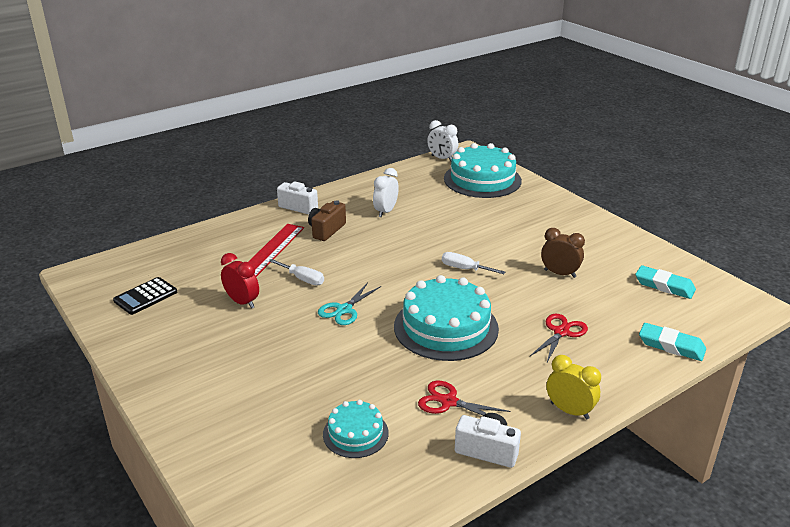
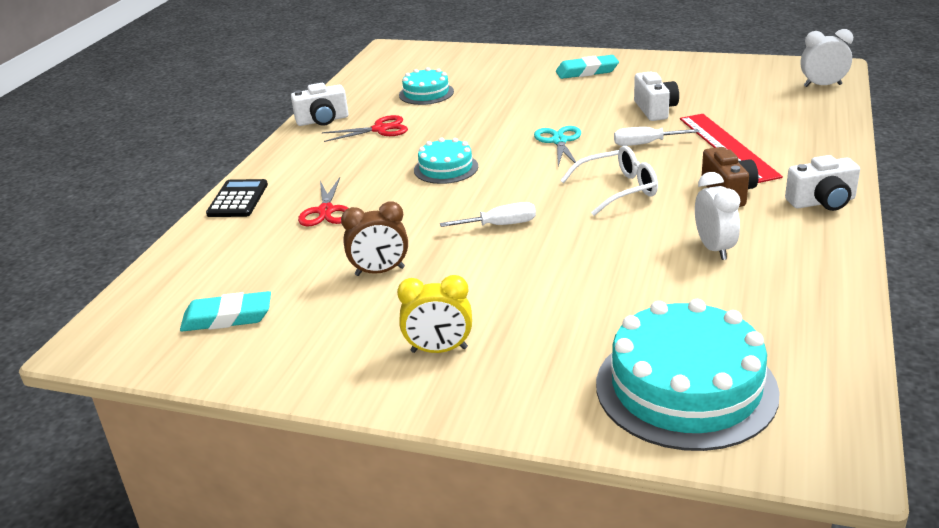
camera: 145 degrees right, 0 degrees up
(145, 296) = (737, 81): black calculator -> black calculator (238, 199)
(242, 302) = (655, 110): red clock -> white camera
(372, 258) = (618, 189): none -> white glasses
(442, 158) = (838, 405): white clock -> white clock (822, 85)
(446, 327) = (446, 168): turquoise cake -> turquoise cake, size x0.53
(569, 411) = (275, 161): yellow clock -> yellow clock (439, 350)
(671, 346) = (196, 247): turquoise eraser -> turquoise eraser (587, 71)

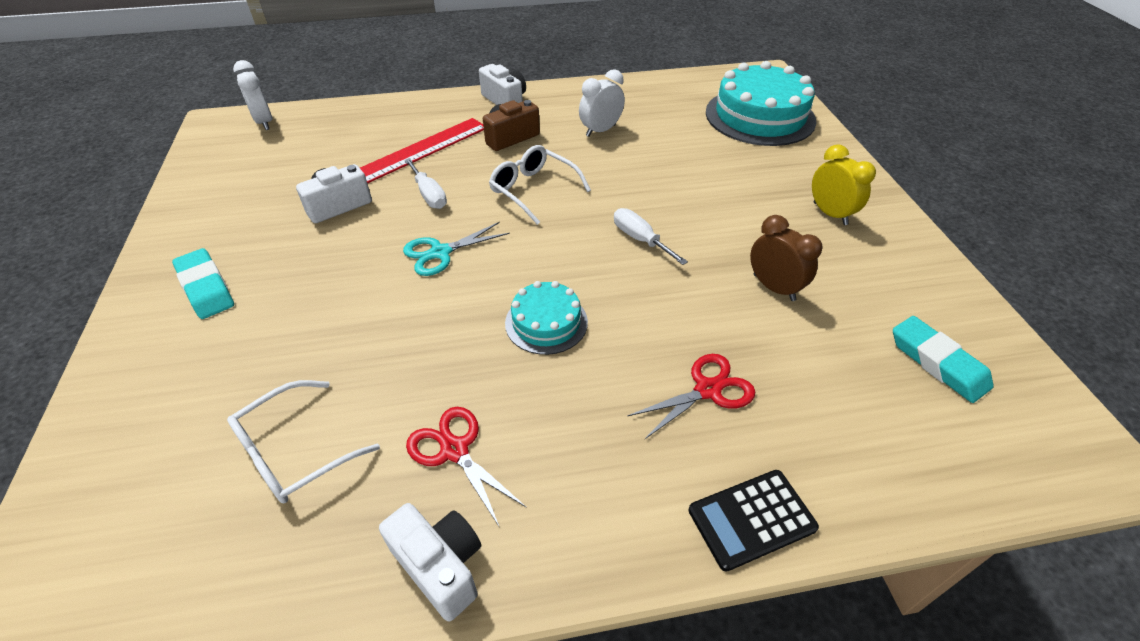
camera: 120 degrees left, 15 degrees up
(426, 93) = (294, 452): turquoise cake -> white glasses

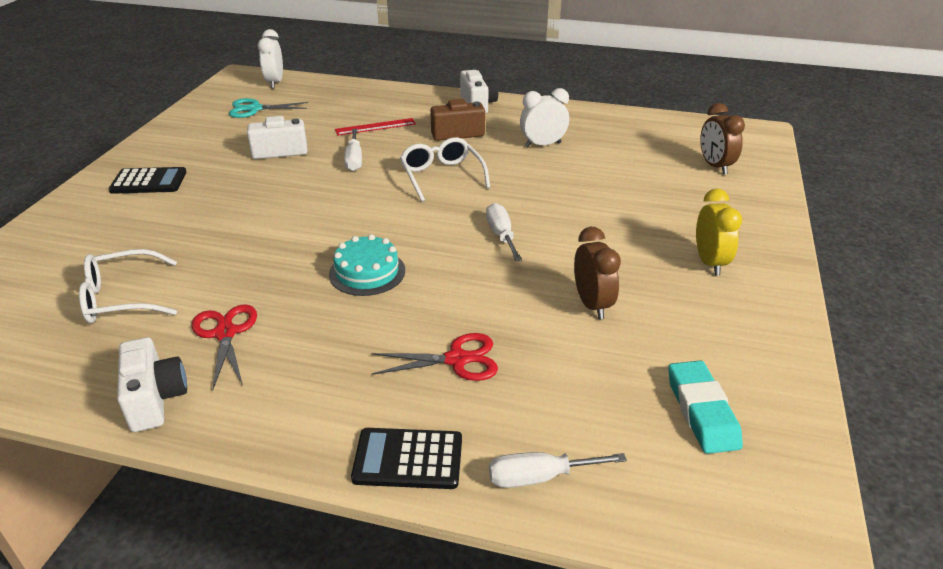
camera: 25 degrees right, 10 degrees down
(206, 288) = (149, 181): turquoise eraser -> black calculator
(421, 150) = (375, 127): red ruler -> red ruler, size x0.58
(440, 253) = (328, 202): turquoise scissors -> turquoise scissors (255, 109)
(760, 116) = (715, 166): turquoise cake -> brown clock
(873, 485) = (539, 477): none -> white screwdriver

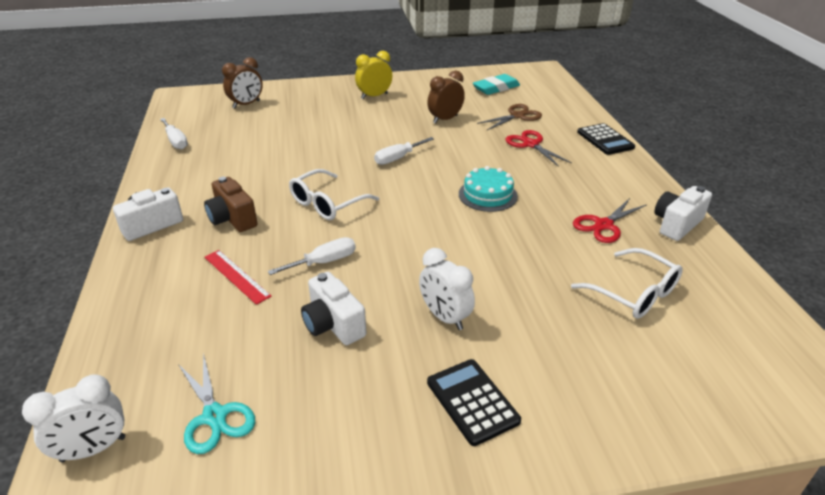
camera: 115 degrees left, 0 degrees up
(539, 477) = (574, 112): white screwdriver -> white screwdriver (176, 141)
(543, 145) = (239, 170): white clock -> white clock (445, 317)
(563, 387) = (517, 116): none -> brown scissors

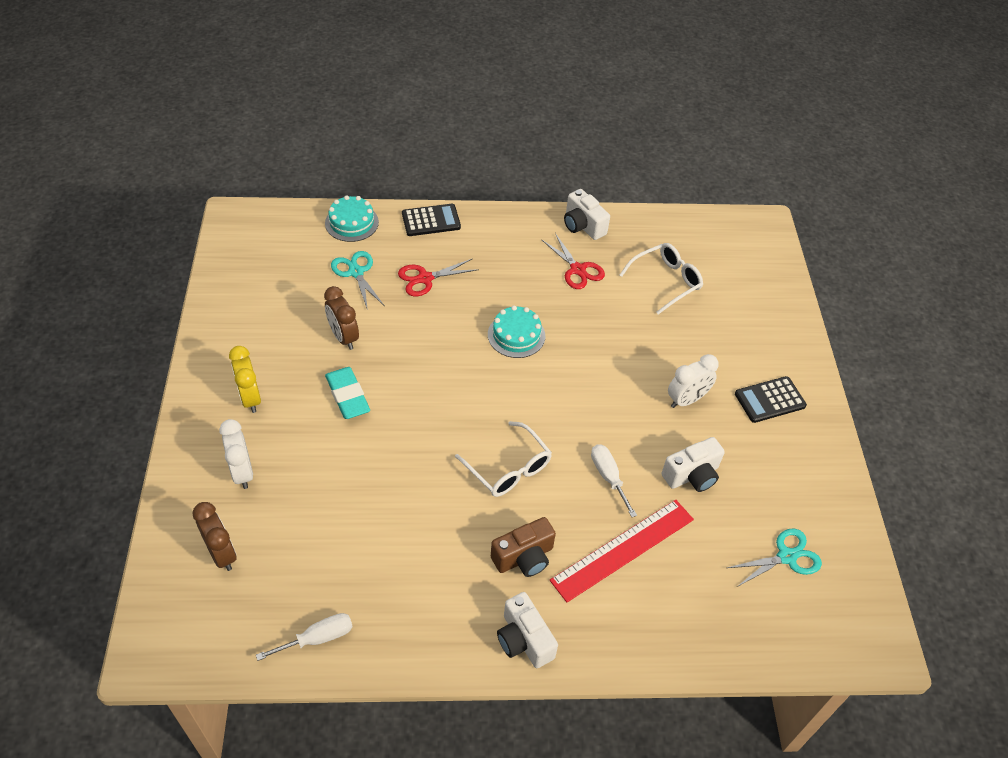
camera: 85 degrees left, 15 degrees up
(93, 449) = (819, 636): white clock -> white clock (242, 472)
(237, 276) = (623, 549): red ruler -> red ruler, size x1.71
(398, 158) = (427, 395): white screwdriver -> none
(496, 88) = (273, 273): turquoise eraser -> turquoise eraser (347, 396)
(517, 116) = (356, 272): brown scissors -> turquoise scissors
(572, 108) = (351, 222): none -> turquoise cake

